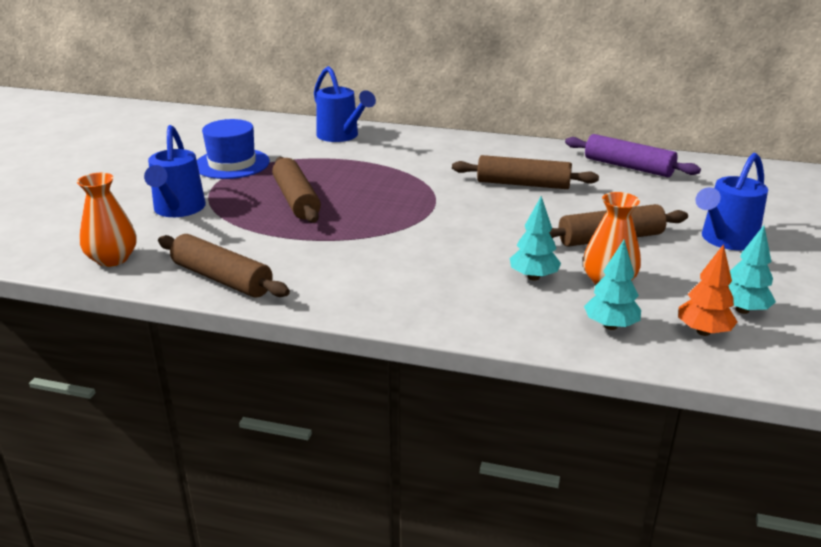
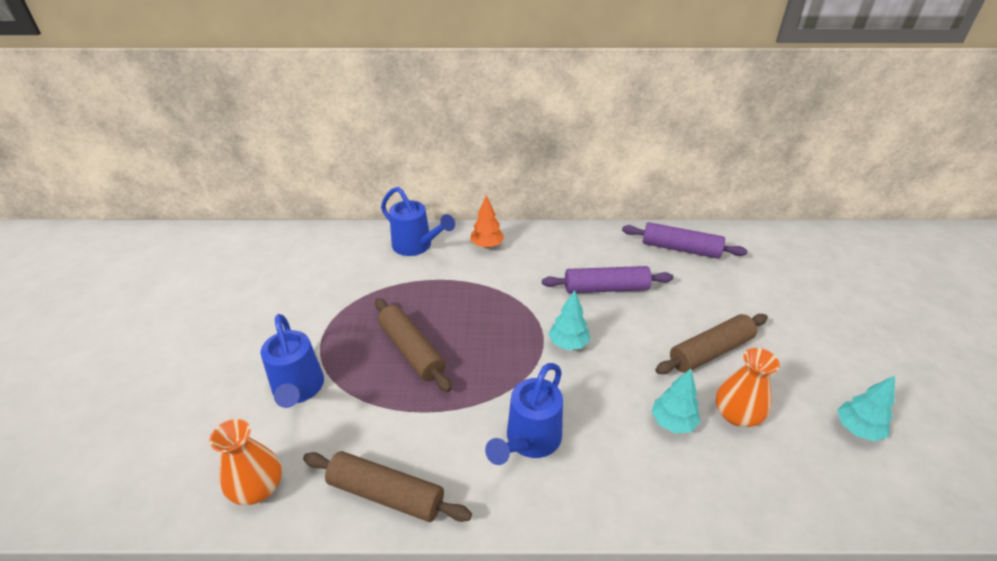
camera: 15 degrees left, 10 degrees up
(232, 164) = (327, 306): blue hat -> none
(523, 184) = (606, 288): brown rolling pin -> purple rolling pin
(610, 326) = (767, 479): turquoise tree -> turquoise tree (568, 343)
(703, 332) = (842, 468): orange tree -> orange tree (487, 245)
(725, 240) = (799, 335): blue watering can -> blue watering can (529, 441)

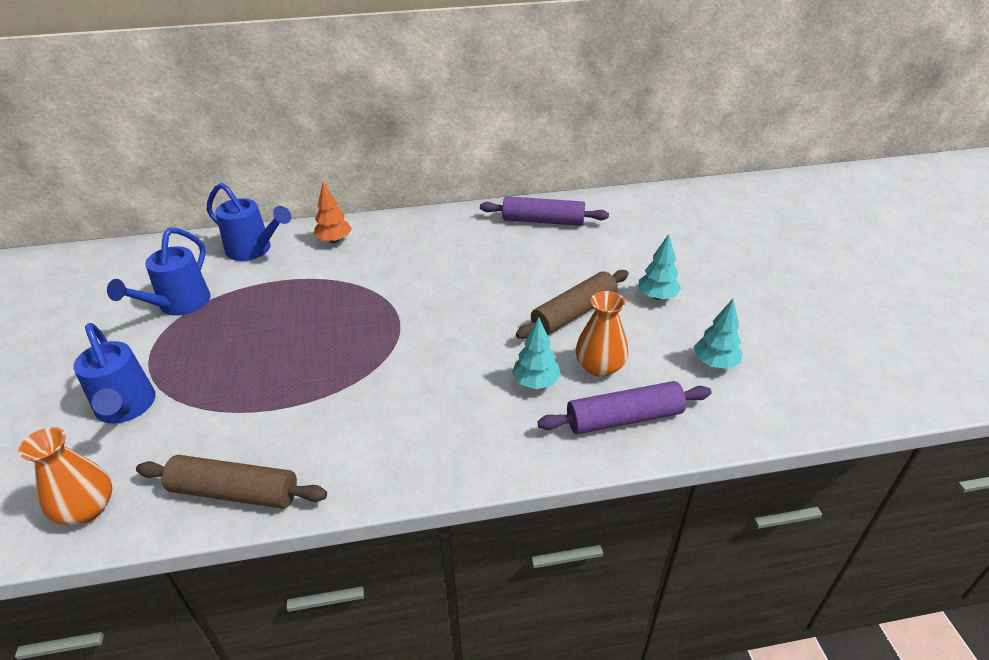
camera: 10 degrees left, 0 degrees up
(411, 350) = (254, 353): brown rolling pin -> none
(529, 441) = (388, 420): blue watering can -> blue watering can (179, 305)
(568, 343) = (426, 324): turquoise tree -> turquoise tree (657, 296)
(606, 288) = (465, 267): purple rolling pin -> purple rolling pin (624, 418)

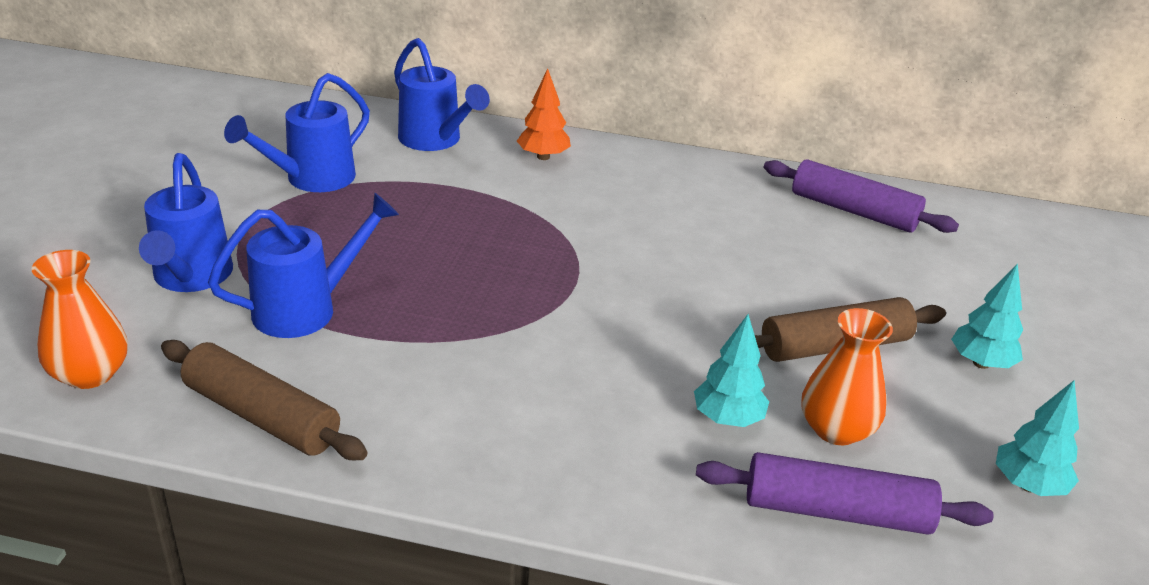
camera: 20 degrees right, 5 degrees down
(226, 403) = (306, 309): none -> blue watering can

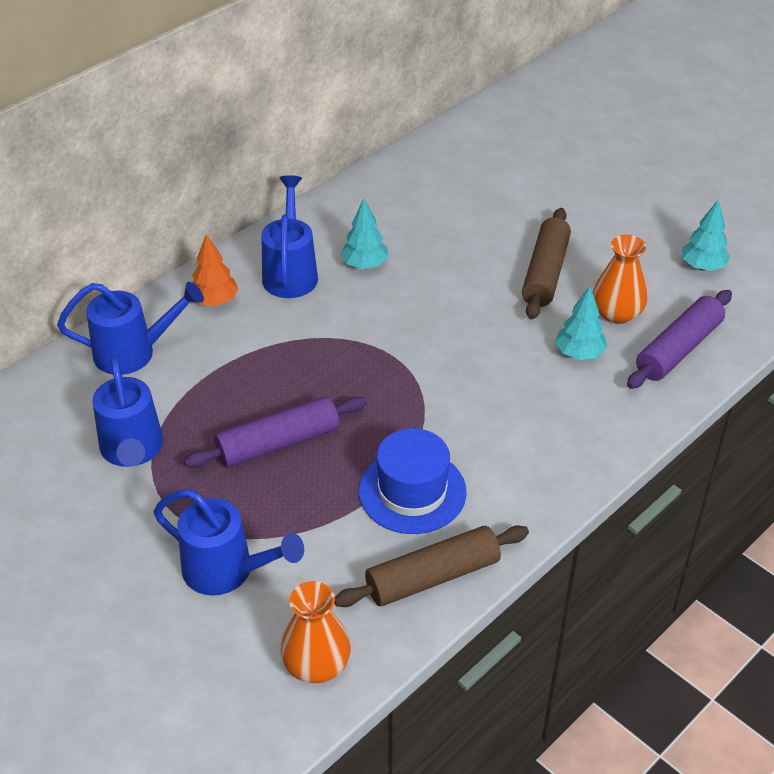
camera: 55 degrees left, 10 degrees up
(306, 309) = (322, 514): blue watering can -> blue watering can (290, 272)
(383, 359) = (412, 491): none -> blue hat
(853, 211) = (414, 184): purple rolling pin -> purple rolling pin (278, 443)
(980, 363) = (600, 223): turquoise tree -> turquoise tree (364, 265)

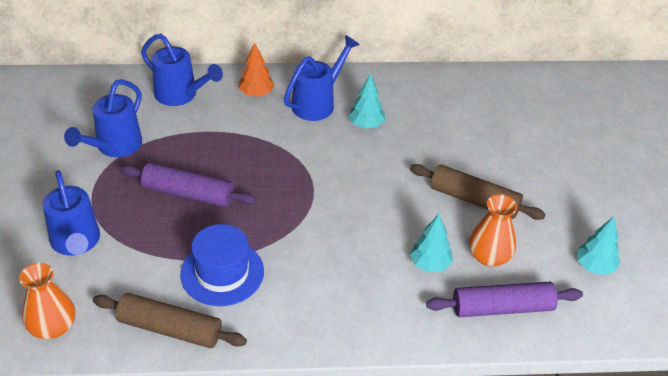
camera: 40 degrees right, 0 degrees up
(545, 273) = (474, 200): brown rolling pin -> brown rolling pin turned 60 degrees clockwise

